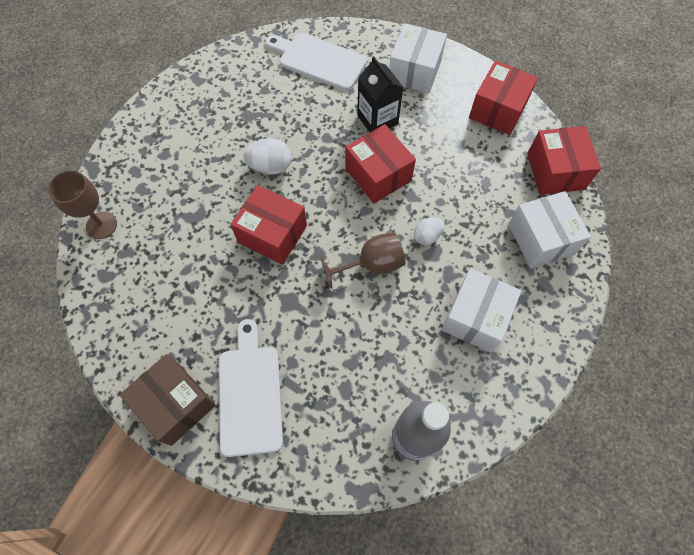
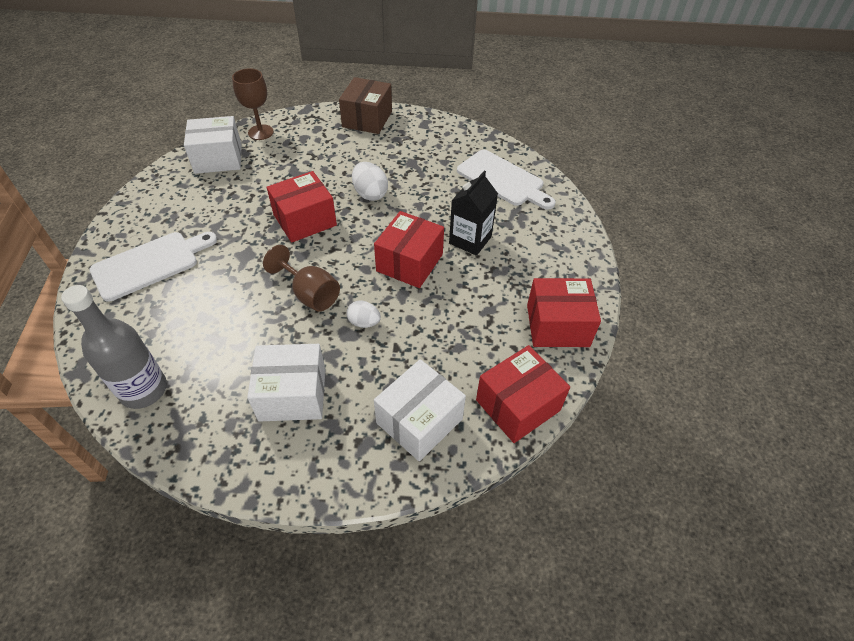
camera: 60 degrees right, 15 degrees down
(175, 404) = (127, 227): brown box -> brown box (367, 119)
(272, 234) = (305, 220): red box -> red box turned 60 degrees clockwise
(319, 60) = (503, 180): white cutting board -> white cutting board turned 135 degrees clockwise
(414, 71) = (548, 245): white box -> white box (218, 158)

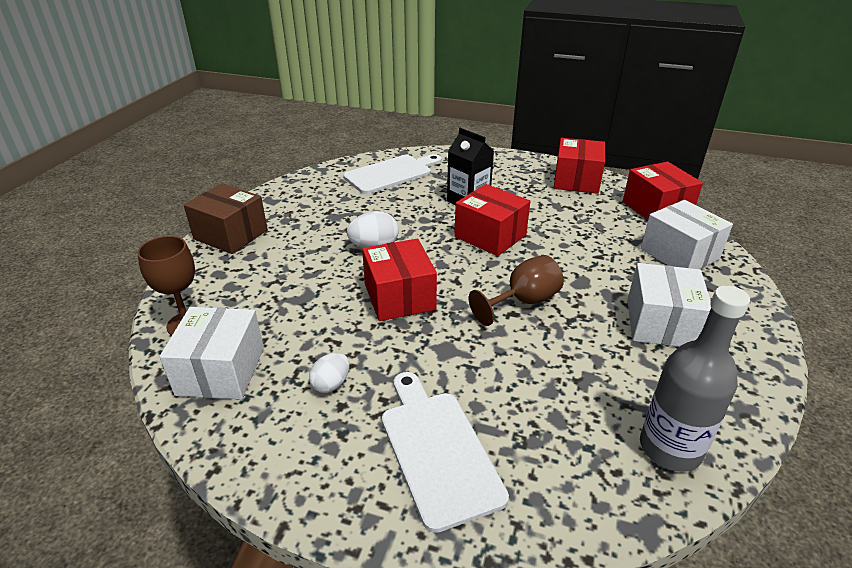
camera: 75 degrees left, 15 degrees down
(364, 322) = (567, 271): white egg -> white egg (331, 384)

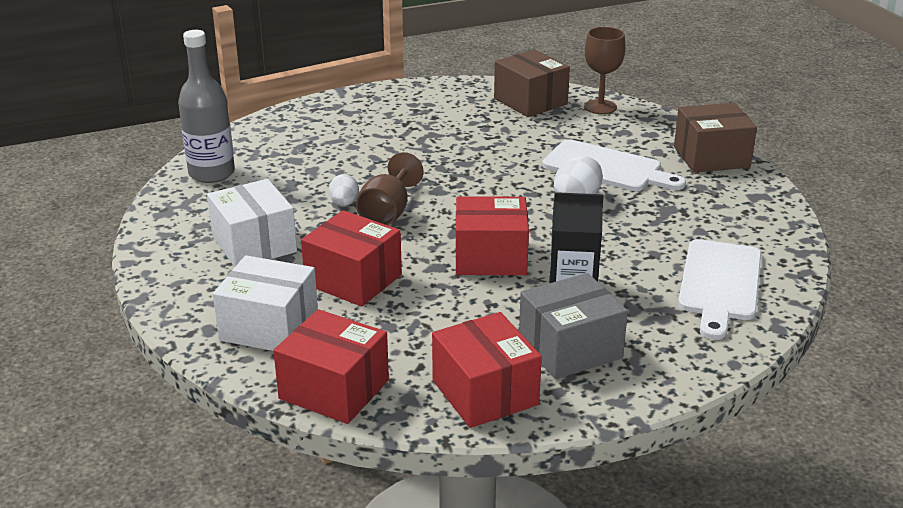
camera: 140 degrees right, 5 degrees down
(221, 371) = (530, 101): white box -> brown box
(331, 384) = (456, 121): white egg -> white egg (344, 204)
(399, 297) = (491, 175): red box -> red box (353, 279)
(437, 450) = (353, 123): white cutting board -> white cutting board (607, 168)
(511, 180) = (570, 348): none -> grey box

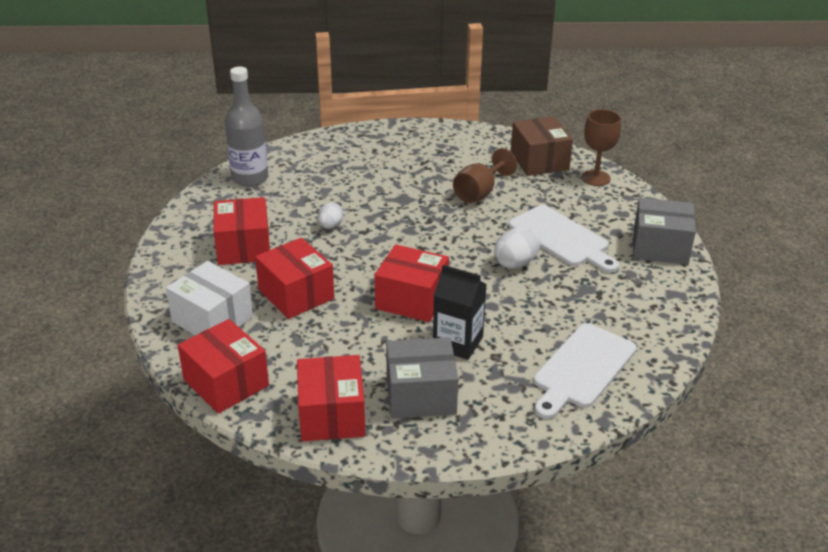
camera: 20 degrees right, 5 degrees up
(254, 244) = (243, 247): white box -> red box
(387, 213) = (358, 241): brown goblet -> brown goblet (479, 193)
(711, 157) = (660, 247): brown box -> grey box

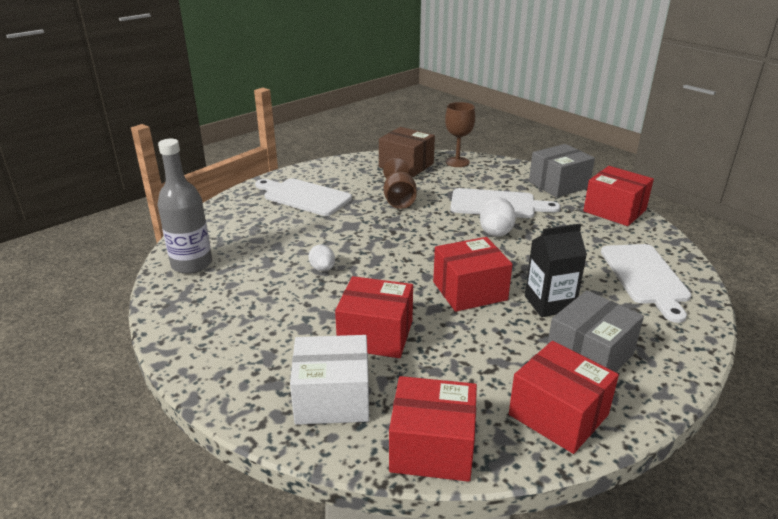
camera: 40 degrees left, 5 degrees down
(243, 247) = (269, 321): red box -> red box (614, 211)
(404, 155) = (304, 197): none -> white cutting board

